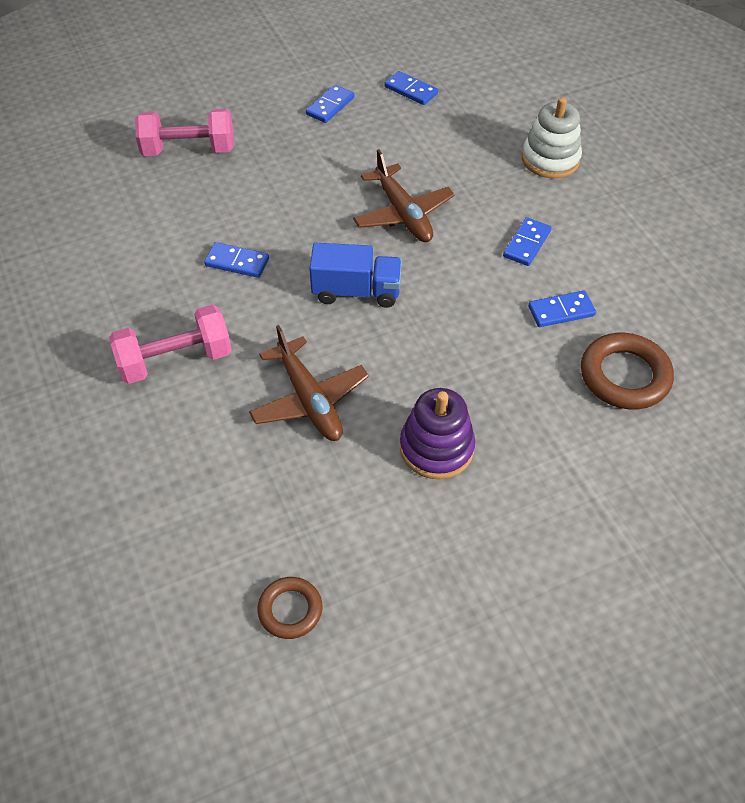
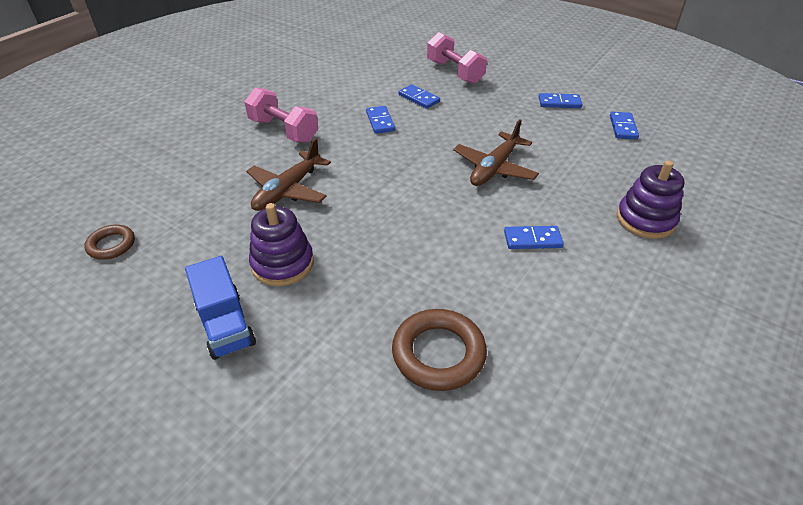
camera: 60 degrees right, 10 degrees down
(356, 291) = (399, 175): blue truck -> blue truck (225, 325)
(550, 159) = (645, 220): white stacking toy -> purple stacking toy
(561, 311) = (477, 285): blue domino -> blue domino (419, 98)

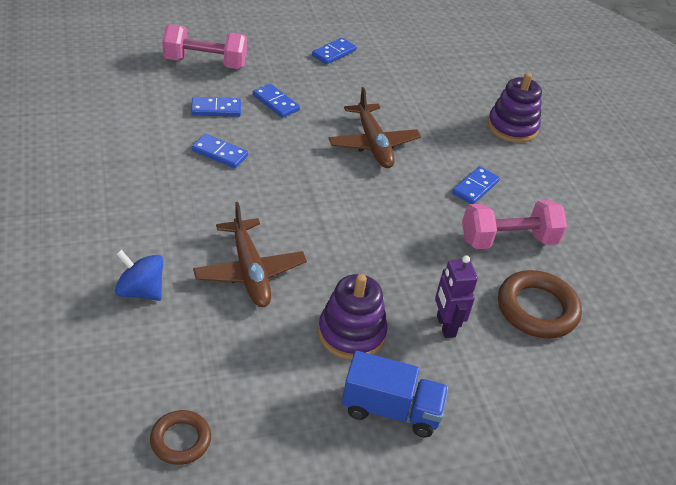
camera: 55 degrees left, 0 degrees up
(221, 163) = (141, 291): none -> blue spinning top
(283, 130) = (143, 217): pink dumbbell -> pink dumbbell (508, 240)
(347, 307) = (445, 326): none -> purple robot
(623, 127) = (405, 54): blue domino -> blue domino (276, 102)

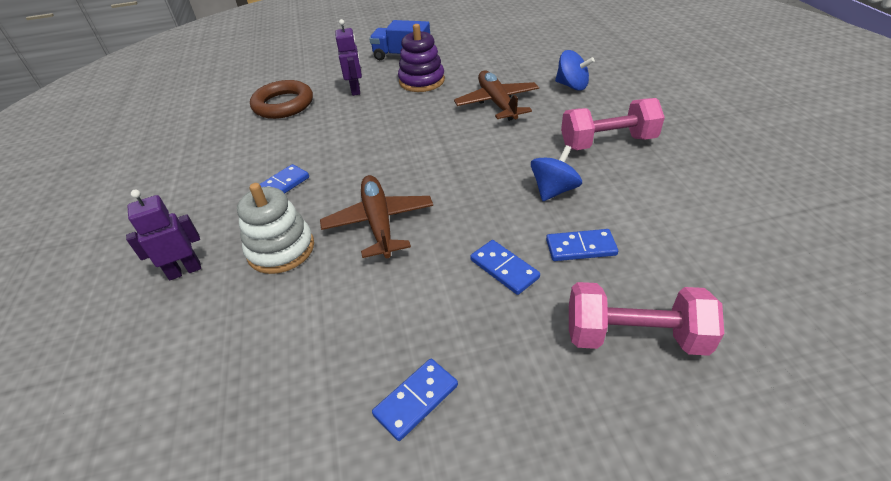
camera: 170 degrees left, 0 degrees up
(181, 440) = (517, 38): brown ring -> none
(220, 153) = (554, 190): blue domino -> blue spinning top
(446, 133) = (281, 249): none -> white stacking toy
(508, 240) = (276, 144): pink dumbbell -> pink dumbbell (607, 142)
(512, 127) = (185, 270): purple stacking toy -> purple robot

